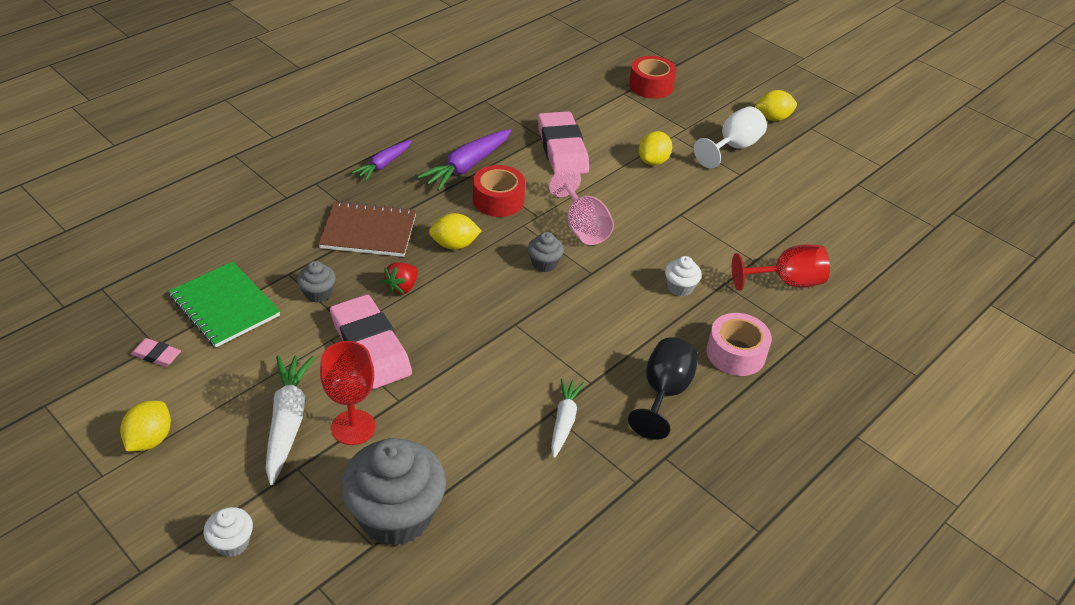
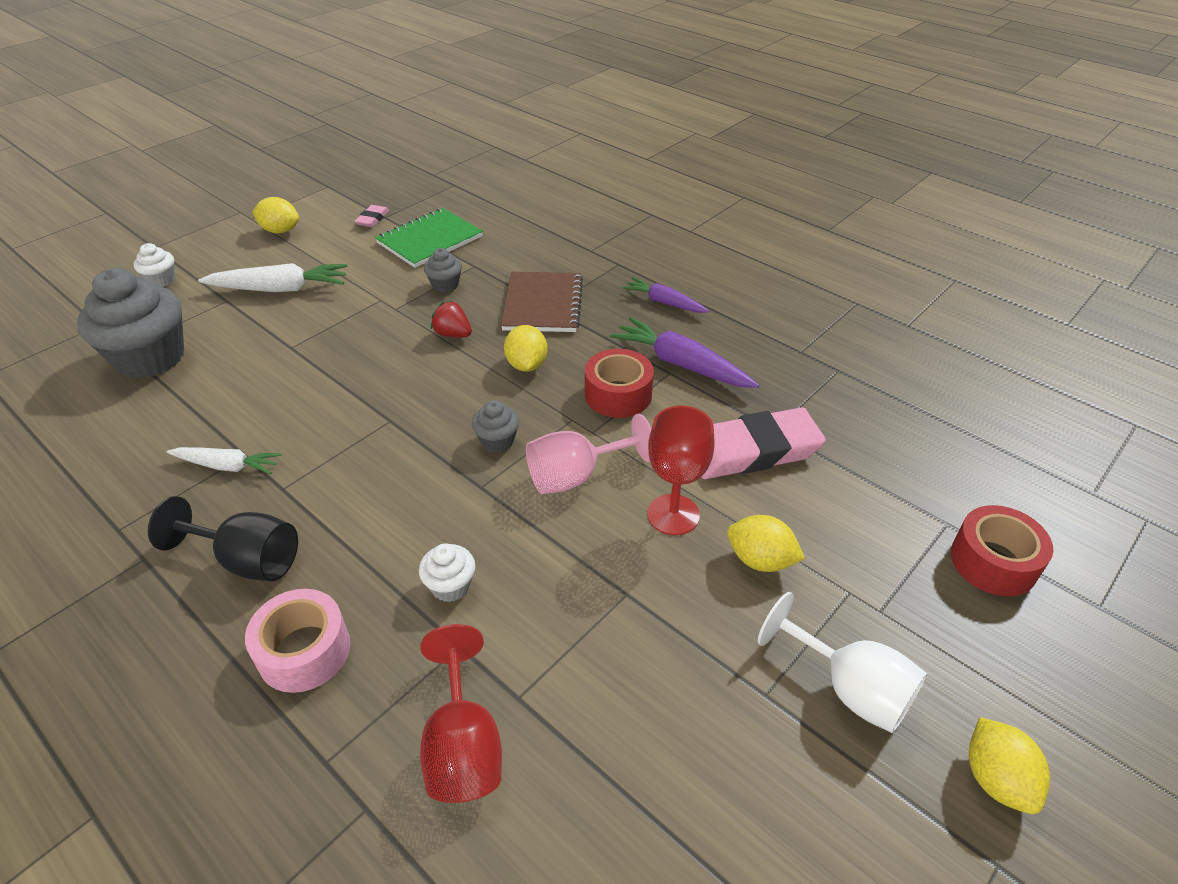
camera: 90 degrees right, 0 degrees up
(353, 427) = (263, 324): red goblet -> red goblet (673, 515)
(370, 347) = (366, 323): pink eraser -> none

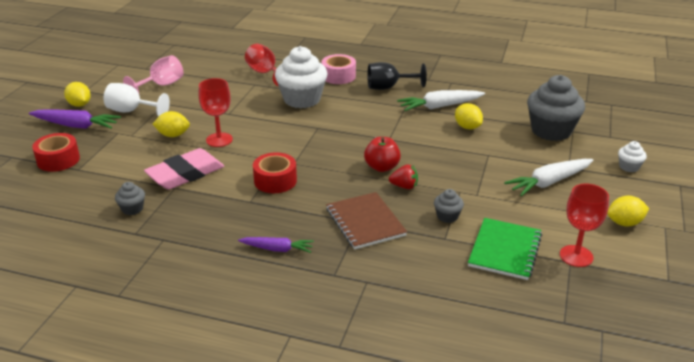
camera: 155 degrees right, 10 degrees down
(227, 466) = (440, 106): white carrot -> white carrot, size x1.58
(372, 219) = (576, 256): pink eraser -> red goblet
(450, 586) = (302, 99): white cupcake -> white cupcake, size x2.21
(452, 371) = (382, 167): none -> red apple
(497, 441) = (325, 144): grey cupcake -> grey cupcake (132, 209)
(526, 365) = (342, 182): yellow lemon -> yellow lemon (467, 127)
(576, 476) = (274, 142): pink goblet -> pink goblet (161, 85)
(681, 364) = (244, 208): purple carrot -> purple carrot (76, 126)

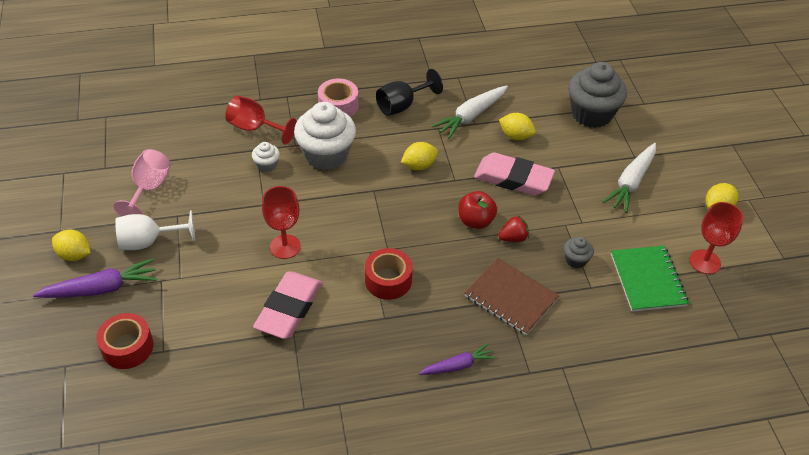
camera: 30 degrees left, 15 degrees up
(132, 209) = (273, 379): grey cupcake -> none
(173, 135) = (228, 259): yellow lemon -> yellow lemon (419, 166)
(440, 151) = (513, 178): none -> pink eraser
(629, 167) = (681, 137): white cupcake -> white cupcake (267, 165)

